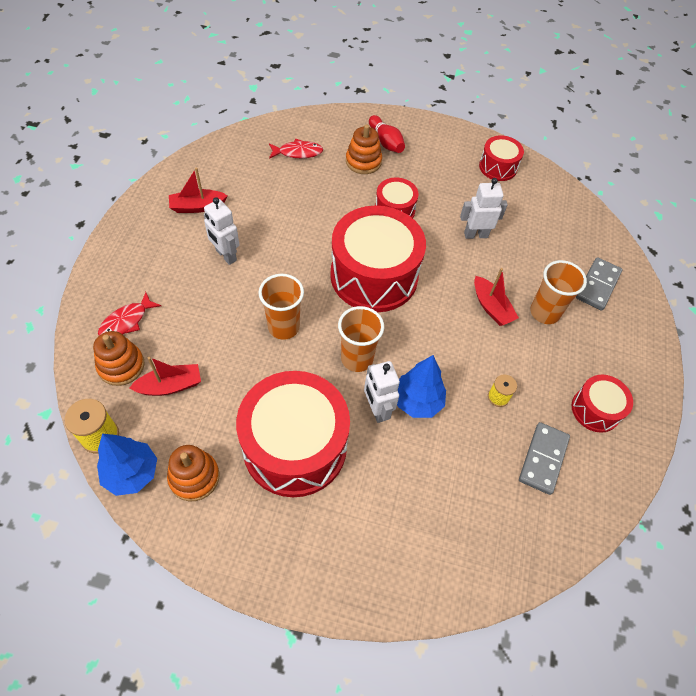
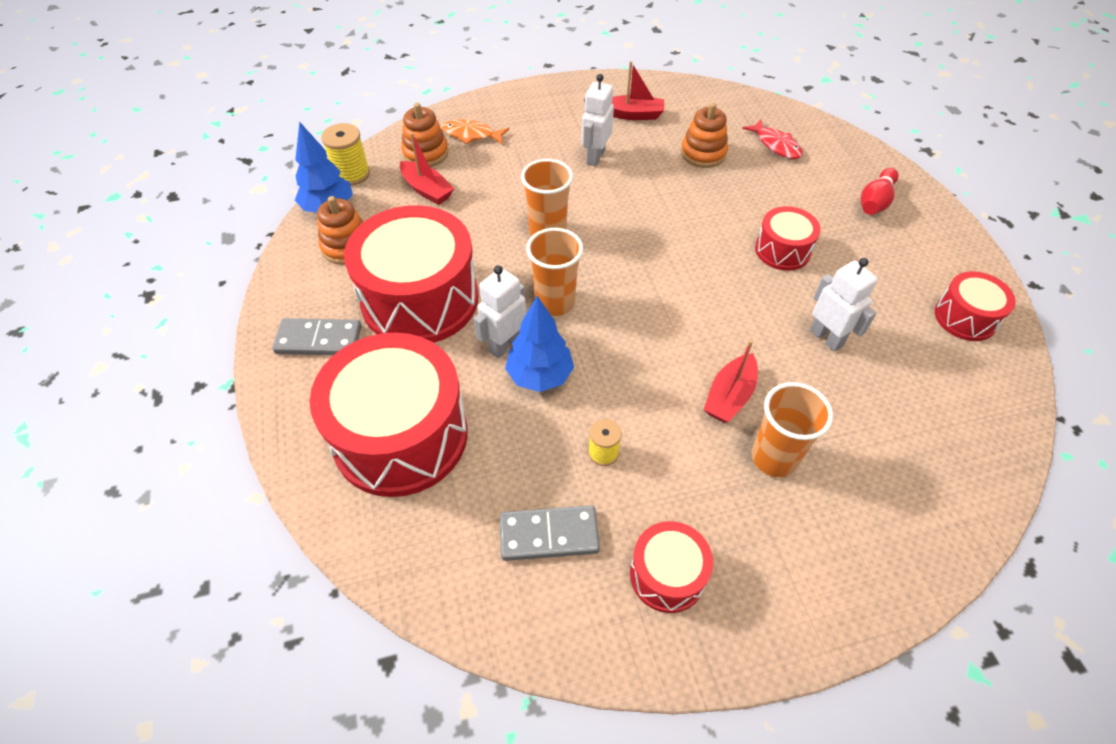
camera: 65 degrees right, 5 degrees down
(126, 321) = (471, 135): red fish -> orange fish
(197, 207) = (633, 115): red boat -> red boat turned 135 degrees clockwise
(363, 161) = (823, 196): orange stacking toy -> orange stacking toy (703, 153)
(374, 275) = (673, 271): red drum -> red drum (400, 435)
(597, 285) = (882, 508): grey domino -> grey domino (319, 339)

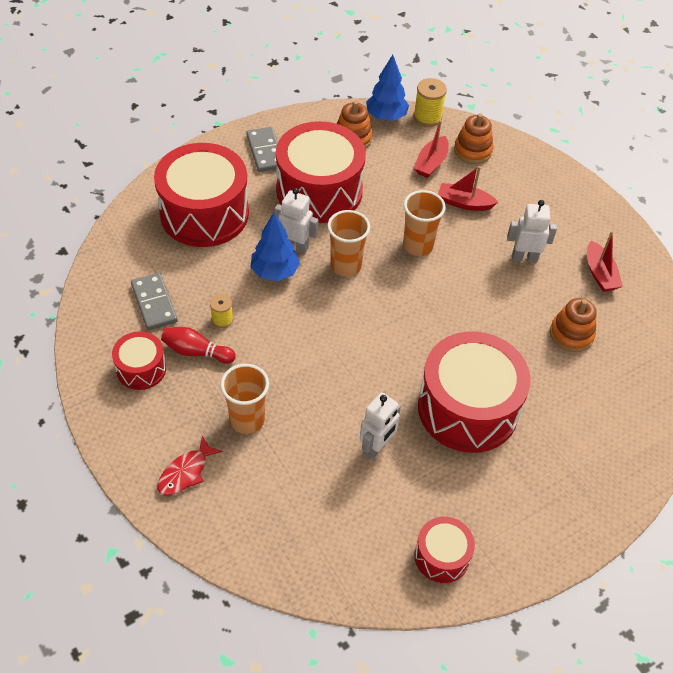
camera: 70 degrees right, 0 degrees up
(471, 135) = (510, 171): orange fish -> none
(729, 396) = (294, 386): red boat -> red boat (464, 203)
(776, 145) = (615, 391): red fish -> red fish (185, 472)
(782, 250) = (468, 408): red drum -> red drum, size x2.01
(875, 201) = (571, 480): red bowling pin -> red bowling pin (196, 352)

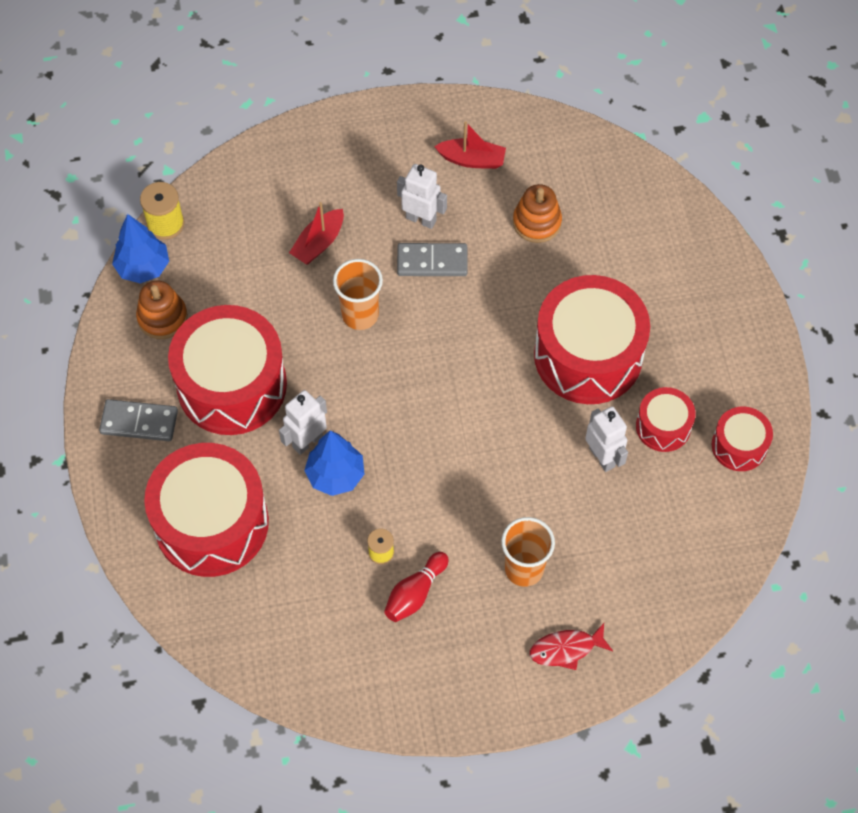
camera: 65 degrees left, 10 degrees up
(141, 369) = (416, 657): red drum -> red drum (663, 426)
(154, 303) = (328, 619): grey domino -> grey domino (432, 262)
(185, 472) = (566, 649): red fish -> red fish turned 105 degrees clockwise
(346, 266) = (357, 399): orange cup -> none
(431, 163) = (242, 251): red boat -> none
(472, 150) = (243, 200): orange stacking toy -> none
(524, 257) = (421, 219): white robot -> white robot turned 90 degrees clockwise

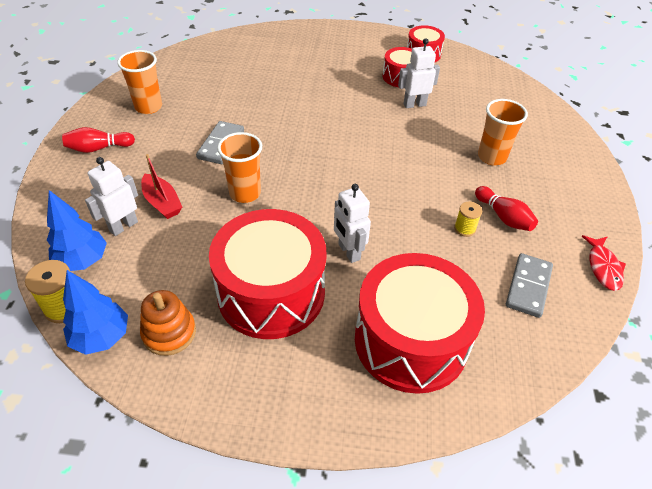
camera: 75 degrees left, 15 degrees down
(139, 422) = (279, 380): grey domino -> grey domino (528, 287)
(335, 475) = (387, 241): blue tree -> blue tree (82, 261)
(380, 146) = (99, 148): none -> red bowling pin
(421, 219) = (180, 142): white robot -> white robot (123, 226)
(472, 160) = (148, 107): red boat -> orange cup
(537, 222) = (221, 91): orange stacking toy -> none
(566, 649) = (556, 152): red fish -> red fish (603, 267)
(588, 355) = (336, 93): red drum -> none

